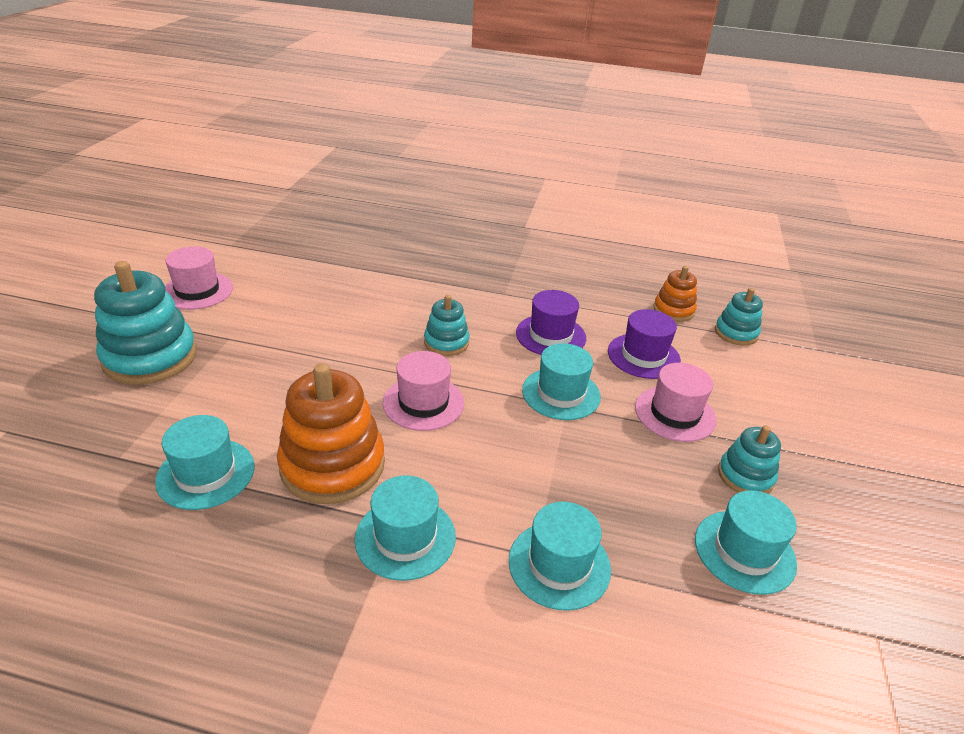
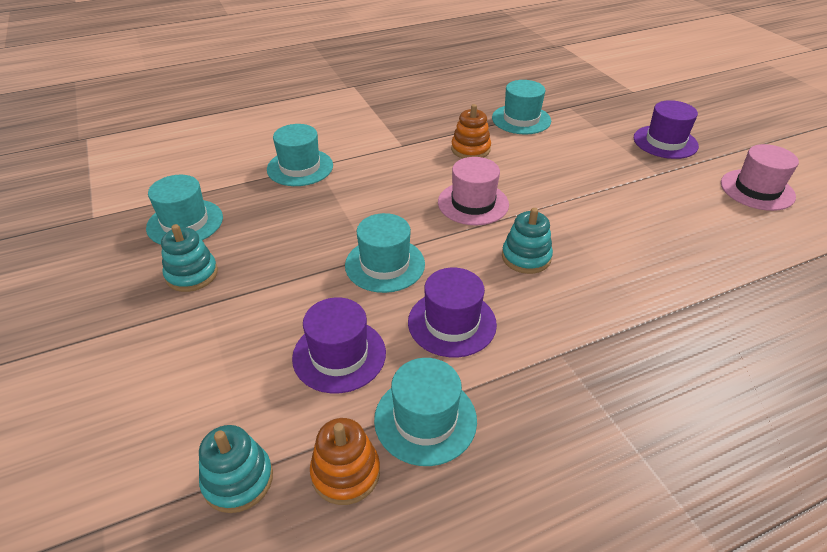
camera: 145 degrees right, 5 degrees up
(150, 357) = (665, 142): turquoise stacking toy -> purple hat
(332, 465) = (470, 149): orange stacking toy -> orange stacking toy, size x0.55
(405, 537) = (391, 142): turquoise hat -> turquoise hat (425, 419)
(675, 413) = (273, 300): pink hat -> none

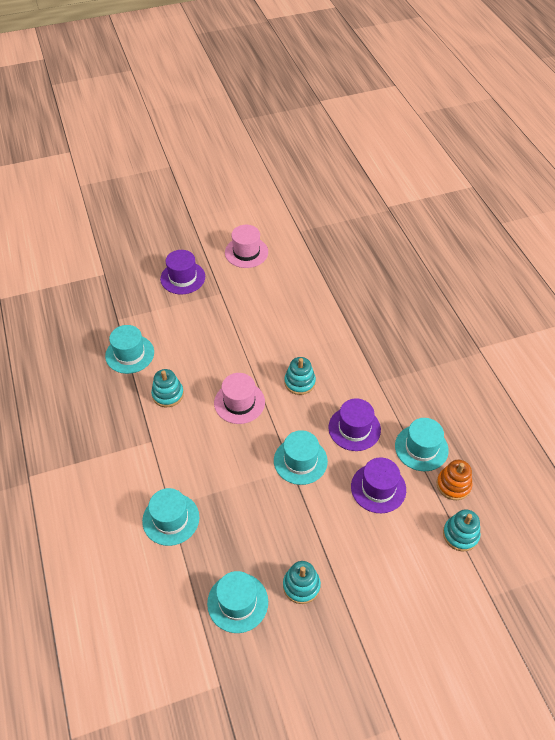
camera: 85 degrees left, 10 degrees up
(470, 149) = (168, 394): orange stacking toy -> turquoise stacking toy

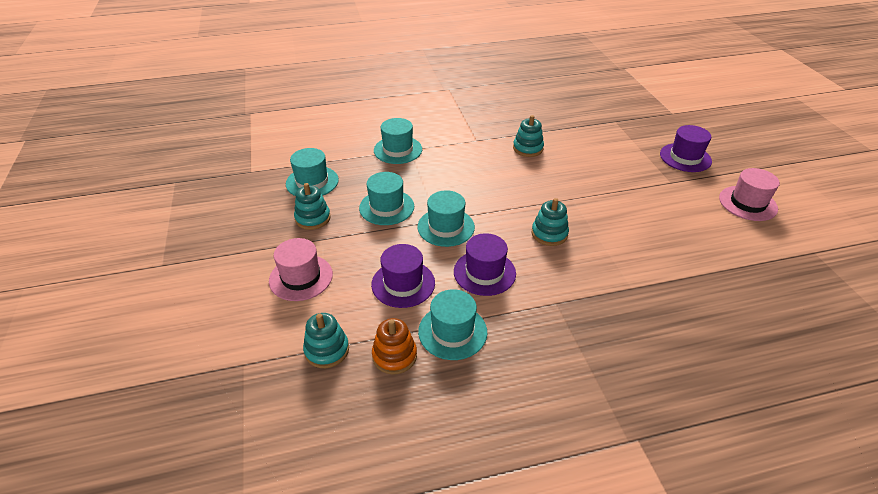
camera: 95 degrees right, 10 degrees down
(130, 354) = (573, 128): turquoise hat -> turquoise hat (386, 207)
(239, 402) = (519, 190): pink hat -> pink hat (301, 277)

